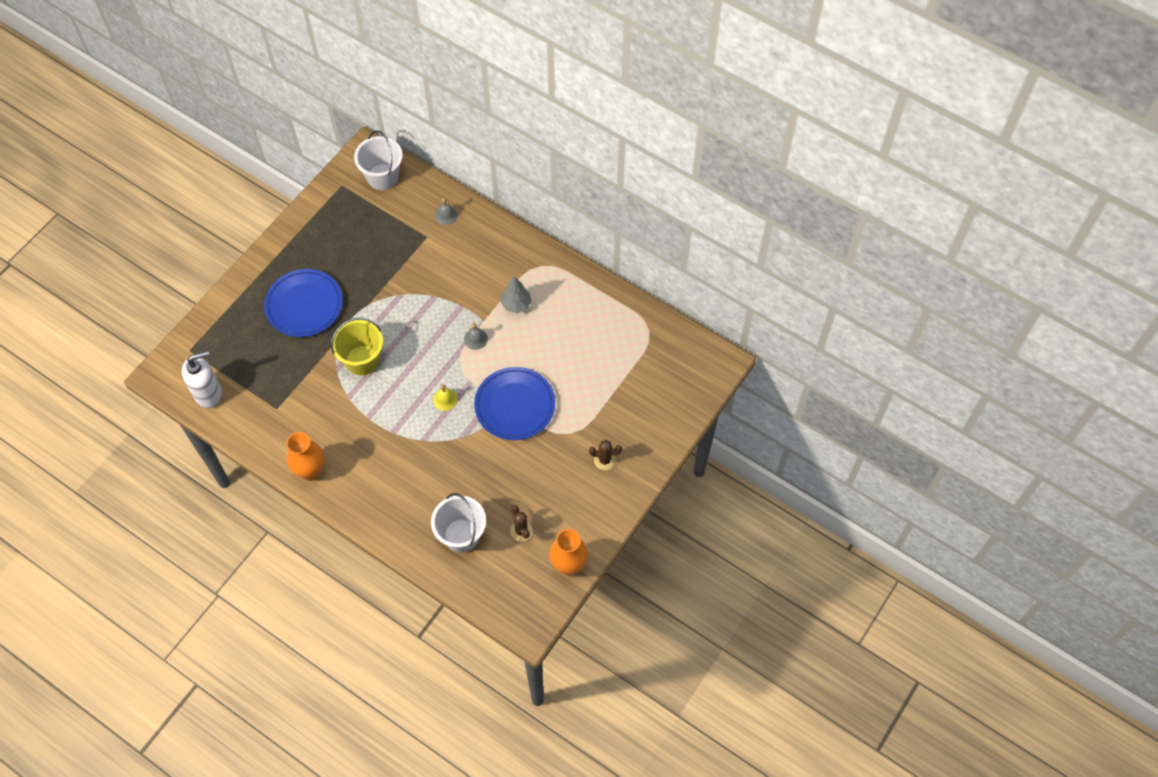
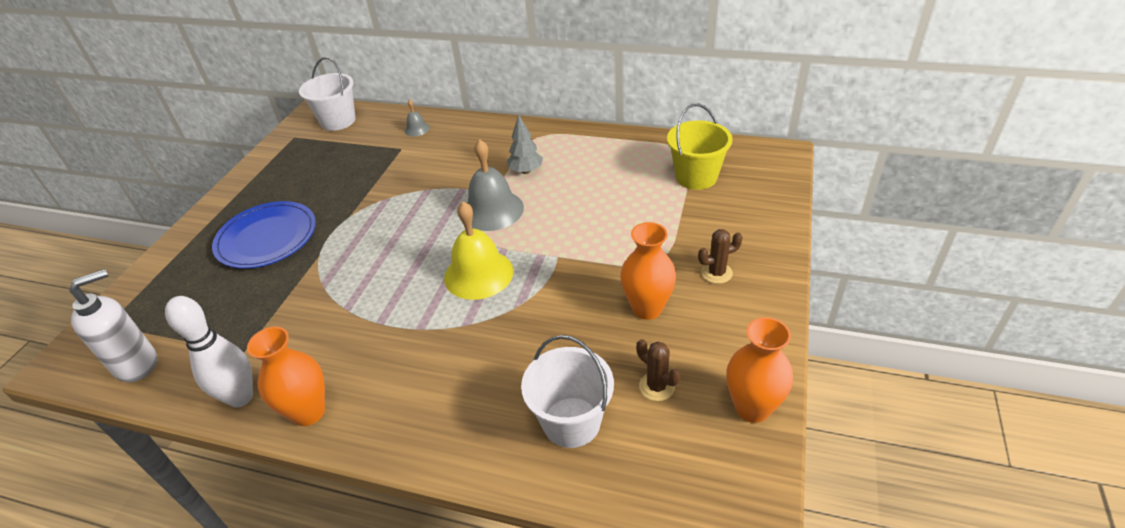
camera: 15 degrees left, 20 degrees down
(271, 445) = (241, 397): none -> white bowling pin
(362, 360) = (355, 267): yellow bucket -> yellow bucket (696, 177)
(445, 399) = (478, 274): yellow bell -> yellow bell, size x2.09
(475, 339) = (492, 210): grey bell -> grey bell, size x2.09
(515, 405) = (571, 254): blue plate -> none
(544, 472) = (647, 308): none -> orange vase

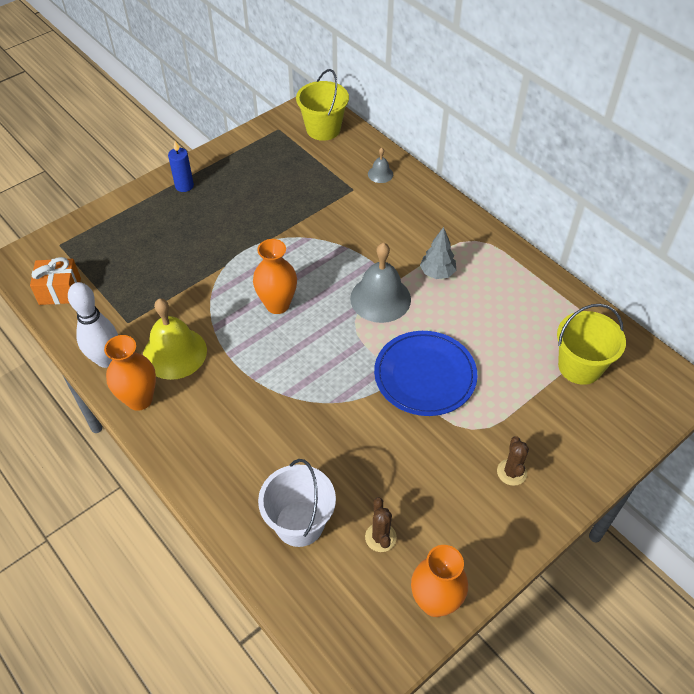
camera: 30 degrees right, 10 degrees up
(137, 364) = (60, 291): white soap dispenser -> orange gift
(226, 214) = (184, 186): none -> blue candle
(267, 238) = (199, 226): blue plate -> blue plate (425, 375)
(338, 121) = (323, 129): white bucket -> yellow bucket
(478, 274) = (326, 355): yellow bell -> yellow bell (174, 353)
(647, 308) = (428, 468): orange vase -> orange vase (277, 304)
(716, 273) = (511, 472): brown cactus -> brown cactus turned 75 degrees clockwise

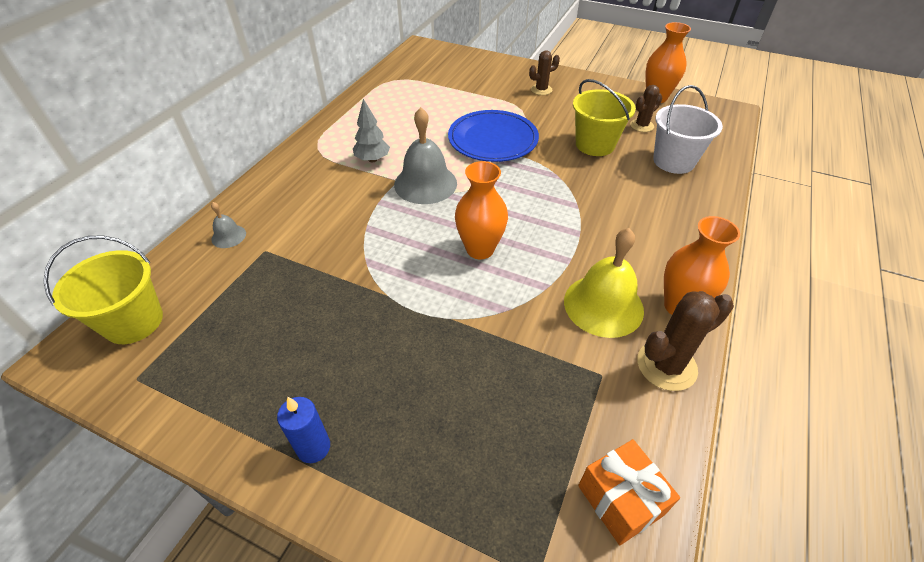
camera: 115 degrees left, 5 degrees down
(106, 360) = (666, 365): white bowling pin -> brown cactus
(580, 366) = (430, 80): yellow bucket -> yellow bucket (595, 144)

